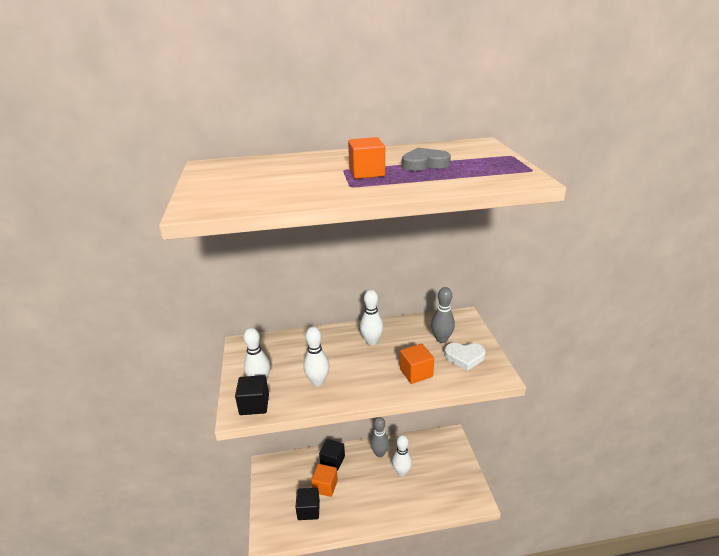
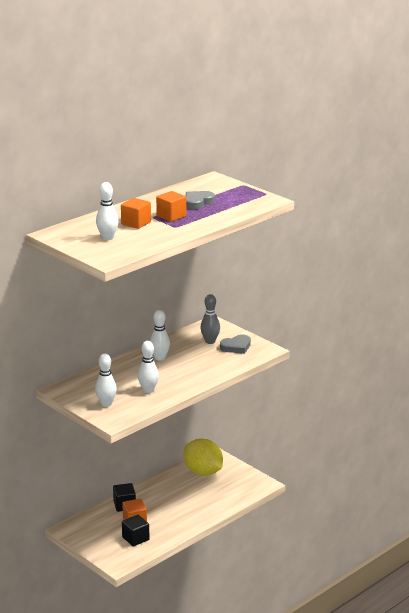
camera: 35 degrees left, 5 degrees down
(254, 404) = (119, 415): black cube -> none
(379, 453) = (161, 486): grey bowling pin -> none
(401, 472) = (190, 490): white bowling pin -> white bowling pin (107, 238)
(416, 373) = (211, 365): orange cube -> orange cube (136, 223)
(429, 454) = (203, 472): none -> yellow lemon
(464, 357) = (236, 347): white heart -> grey heart

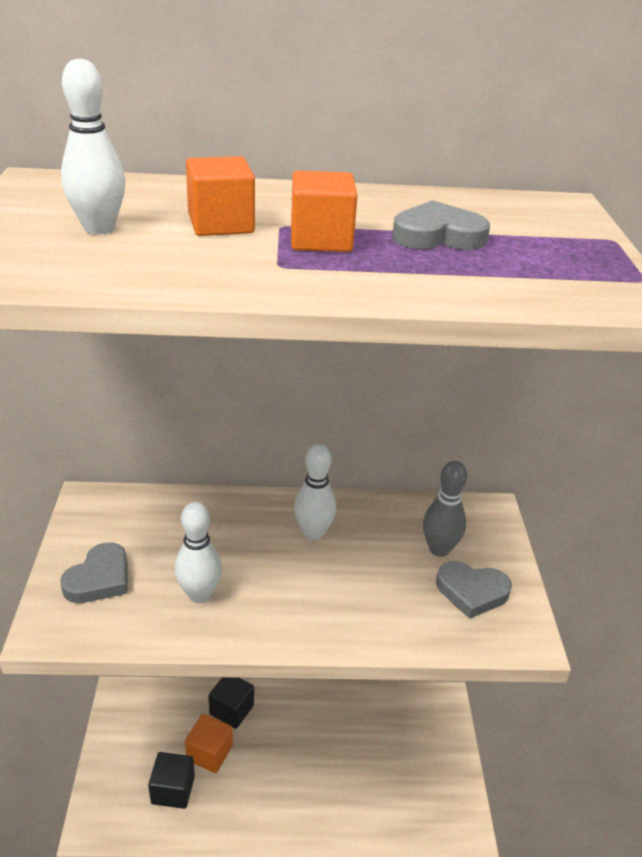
camera: 40 degrees right, 10 degrees up
(106, 404) = (99, 579): white bowling pin -> grey heart
(203, 472) = (397, 728): yellow lemon -> none

